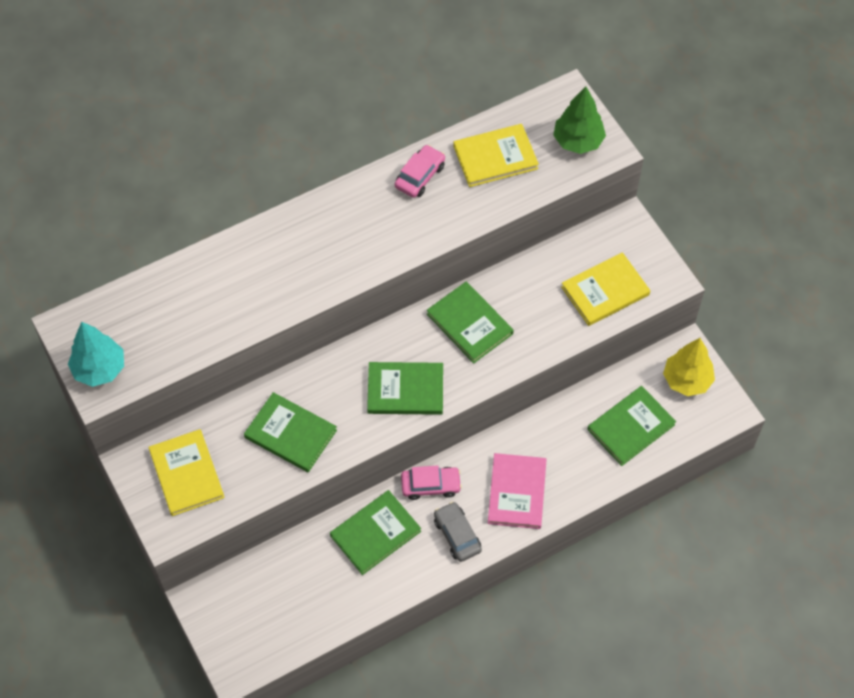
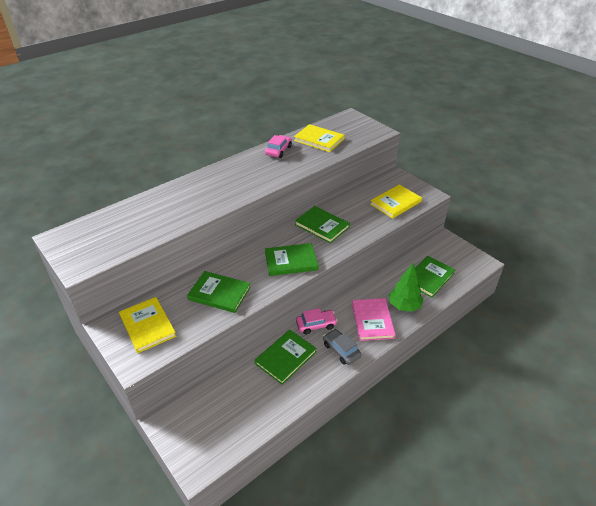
camera: 10 degrees left, 20 degrees down
(99, 369) = (79, 256): turquoise tree -> none
(495, 157) = (319, 140): yellow book -> yellow book turned 60 degrees clockwise
(578, 141) = (362, 130): green tree -> green tree (404, 306)
(687, 380) = (451, 252): yellow tree -> none

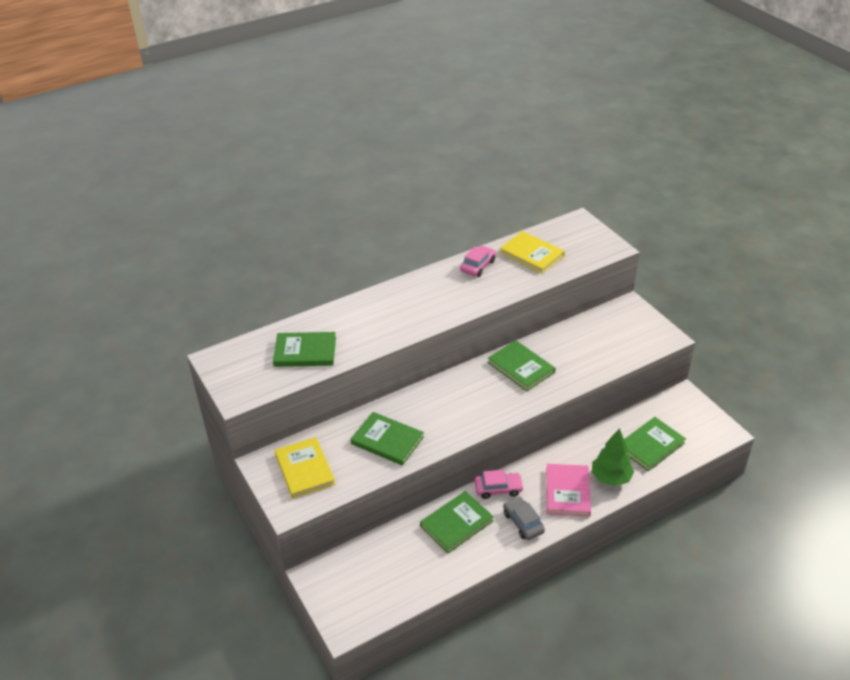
camera: 10 degrees right, 0 degrees up
(291, 261) = (475, 410): green book -> green book (305, 352)
(395, 203) = (620, 345): yellow book -> none

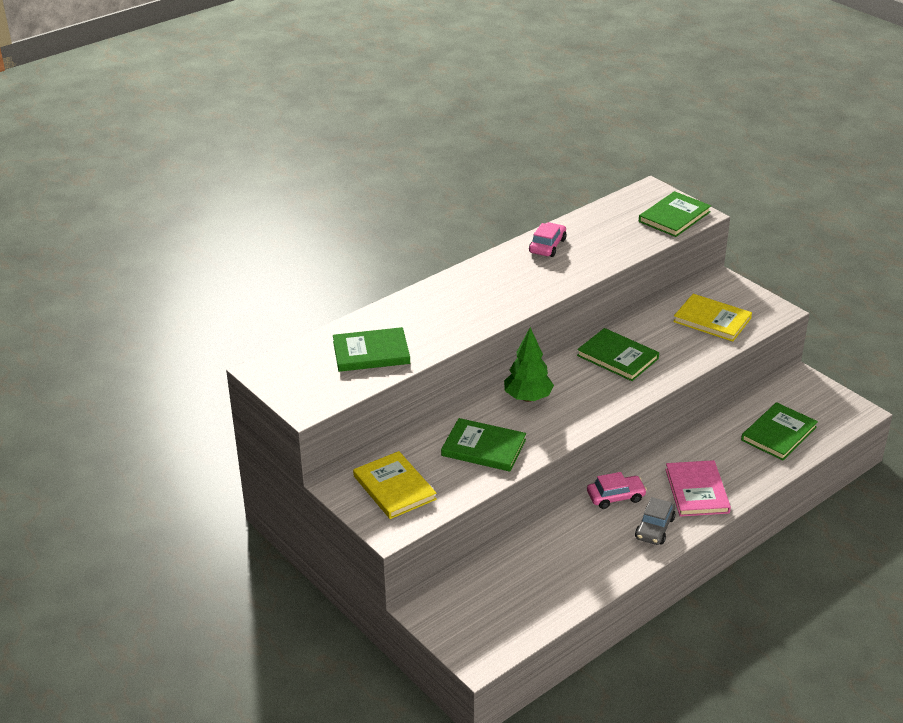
camera: 10 degrees left, 5 degrees down
(456, 523) = (577, 537): green book -> green book (674, 217)
(523, 522) = (654, 528): grey car -> grey car turned 120 degrees counterclockwise
(531, 254) = (606, 229): yellow book -> yellow book (712, 320)
(611, 478) = (742, 472): green tree -> green tree (528, 398)

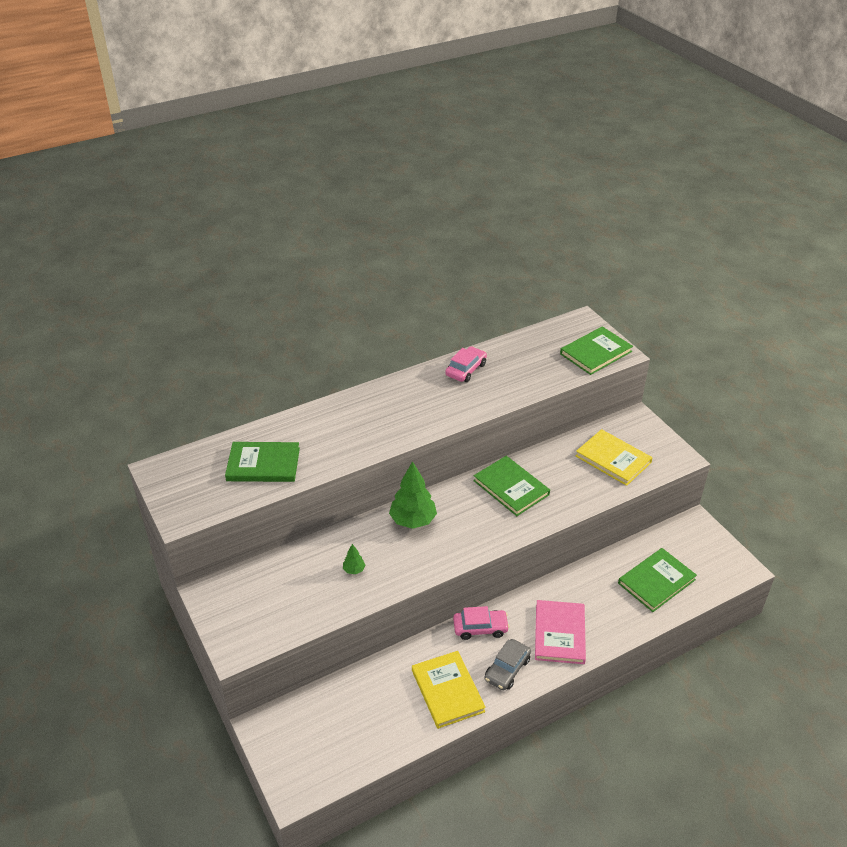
camera: 10 degrees right, 5 degrees up
(394, 488) = (257, 602): yellow book -> yellow book (447, 691)
(483, 448) = (354, 570): green book -> green tree

